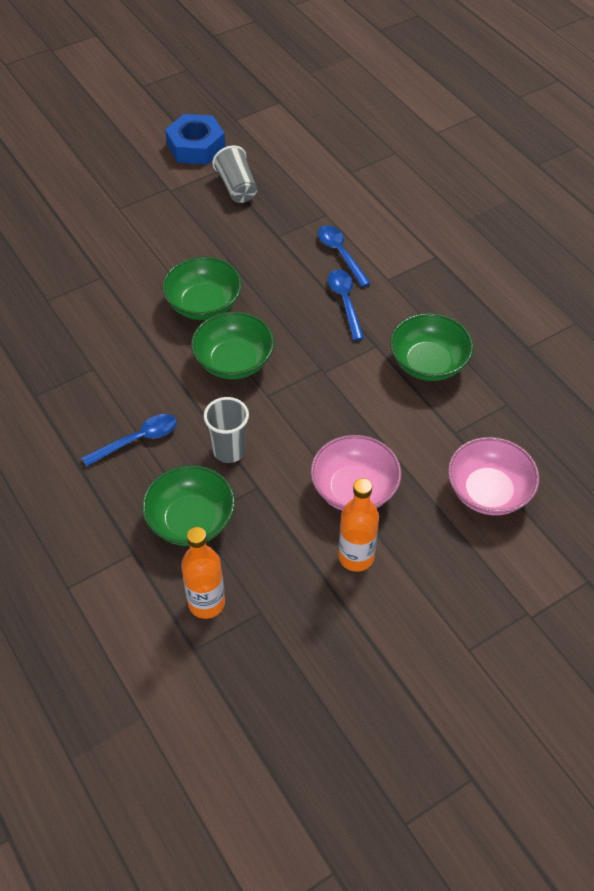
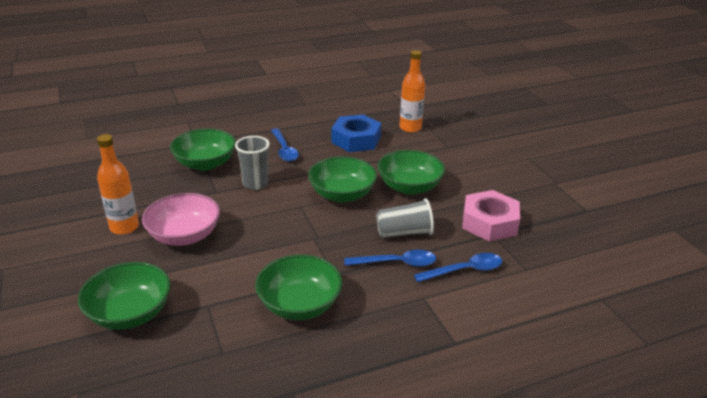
camera: 100 degrees right, 20 degrees down
(196, 146) = (621, 202): blue nut -> blue nut (356, 140)
(206, 603) = (139, 164): orange bottle -> orange bottle (410, 128)
(237, 187) = (563, 218): grey cup -> grey cup (404, 233)
(258, 238) = (489, 222): none -> pink nut
(488, 491) = (130, 313): pink bowl -> green bowl

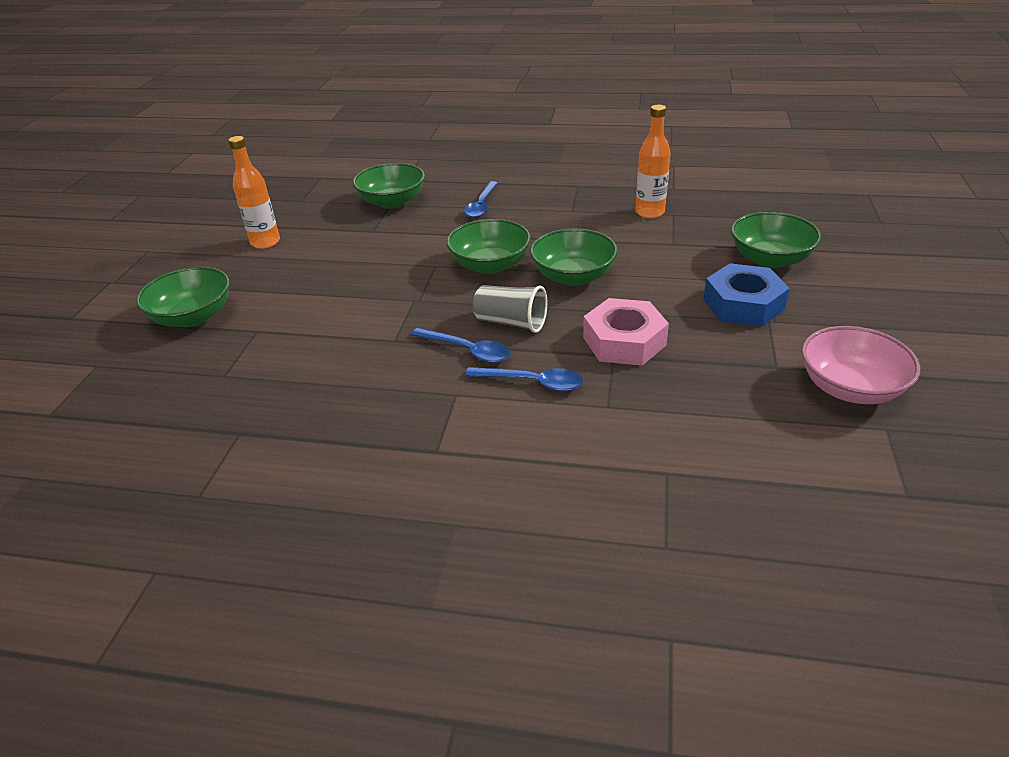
camera: 35 degrees right, 5 degrees up
(184, 236) = (304, 264): pink bowl -> pink bowl (850, 388)
(255, 184) = (417, 232): grey cup -> none
(299, 305) = (331, 358): green bowl -> green bowl (770, 259)
(356, 140) = (570, 212): blue nut -> blue nut (743, 304)

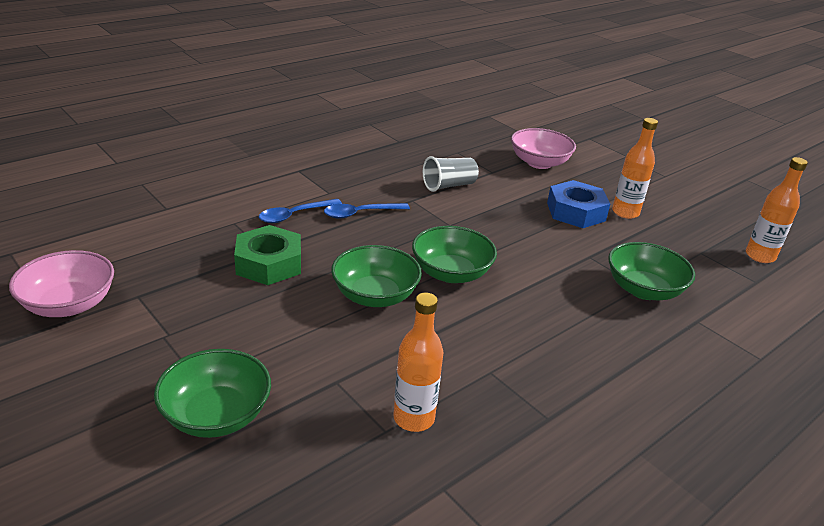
camera: 125 degrees right, 5 degrees down
(193, 317) = (539, 163): green bowl -> pink bowl
(275, 184) = (760, 256): none -> orange bottle
(481, 206) = (573, 328): blue spoon -> none
(511, 322) = (362, 240): grey cup -> grey cup (449, 185)
(624, 341) = (269, 263): pink nut -> green nut
(743, 304) = (203, 340): blue nut -> blue nut (576, 212)

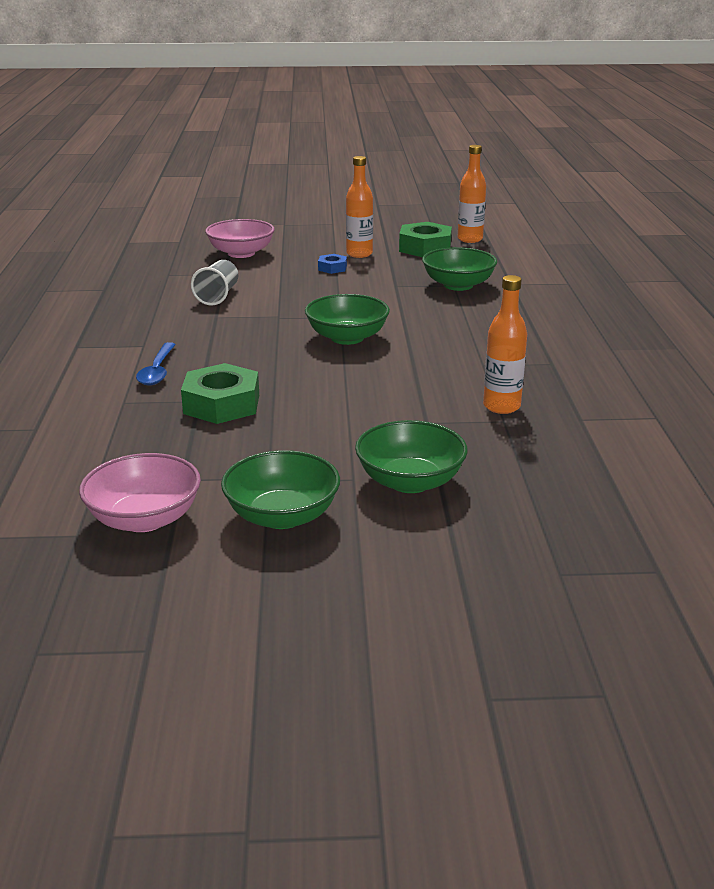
camera: 50 degrees left, 5 degrees down
(360, 214) = (202, 343): blue spoon -> none
(375, 296) = (336, 375): green bowl -> green bowl (282, 516)
(576, 212) = (332, 268): blue nut -> blue nut, size x0.51
(696, 239) = (425, 248): none -> green nut

